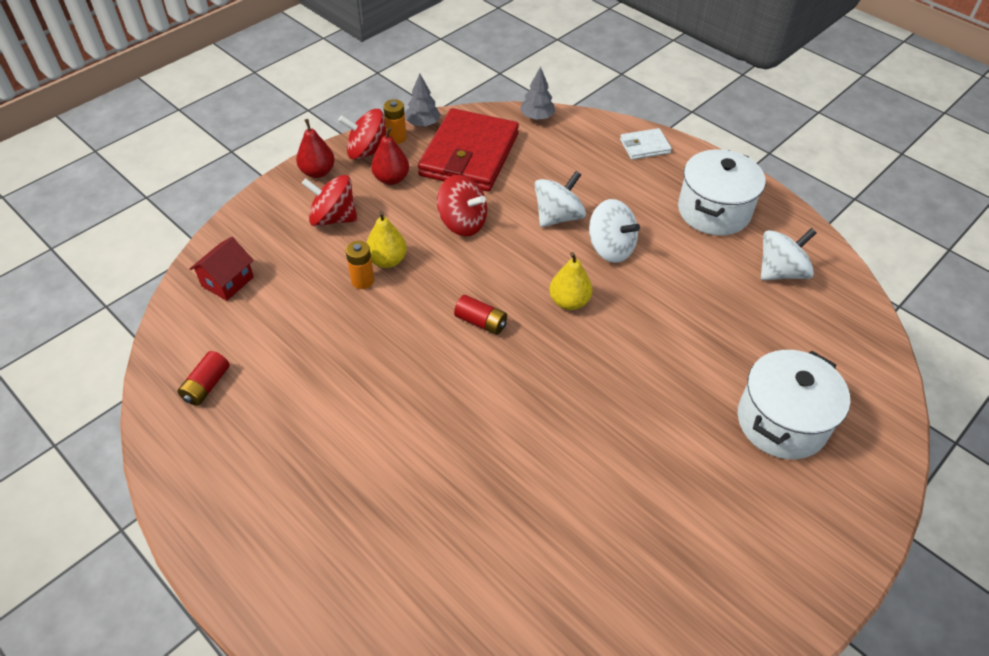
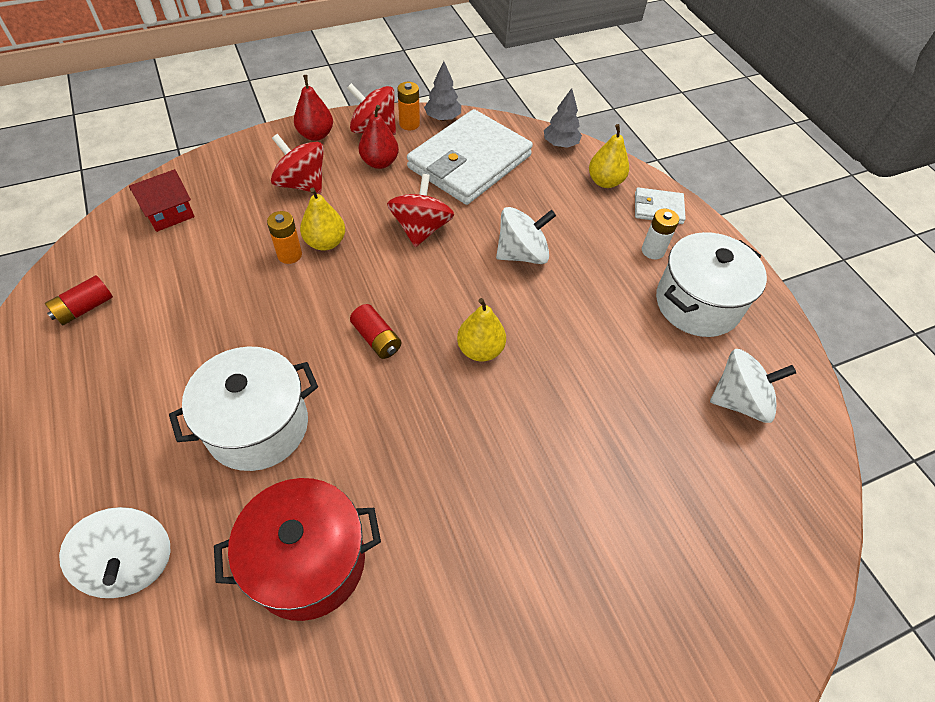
camera: 20 degrees right, 5 degrees up
(462, 223) = (421, 229): red spinning top -> red spinning top turned 135 degrees counterclockwise
(469, 155) = (470, 162): red wallet -> white wallet
(532, 501) = (308, 561): none -> red pot
(591, 137) = (605, 181): none -> yellow pear
(610, 248) = (558, 306): white spinning top -> white spinning top (131, 563)
(659, 181) = (653, 251): none -> white battery
(781, 422) = (643, 585): white pot -> white pot (258, 426)

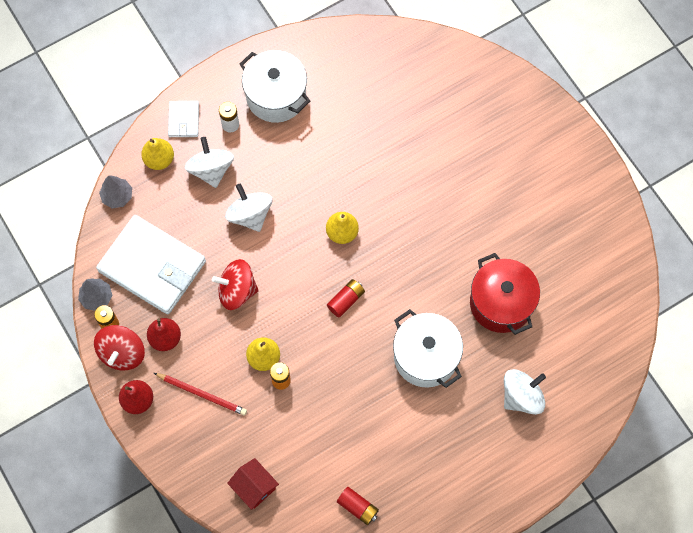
camera: 95 degrees left, 15 degrees up
(301, 184) = (202, 394): red spinning top -> red pencil
(739, 400) = (351, 75): white spinning top -> white spinning top (211, 170)

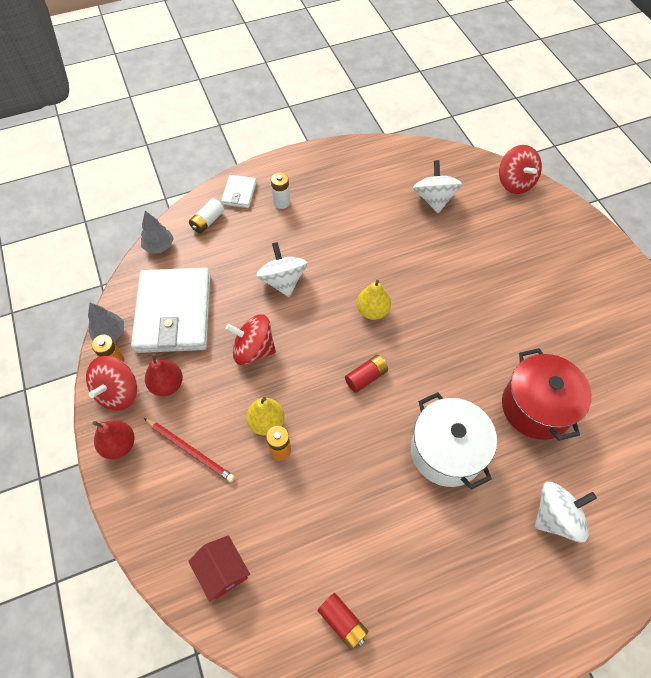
camera: 10 degrees right, 10 degrees down
(152, 266) = (174, 313): white wallet -> white wallet turned 45 degrees clockwise
(159, 159) = (207, 221): yellow pear -> white battery
(211, 170) = (254, 237): white spinning top -> white spinning top (434, 199)
(276, 96) = (329, 186): white pot -> none
(468, 61) = (515, 183): none -> red spinning top

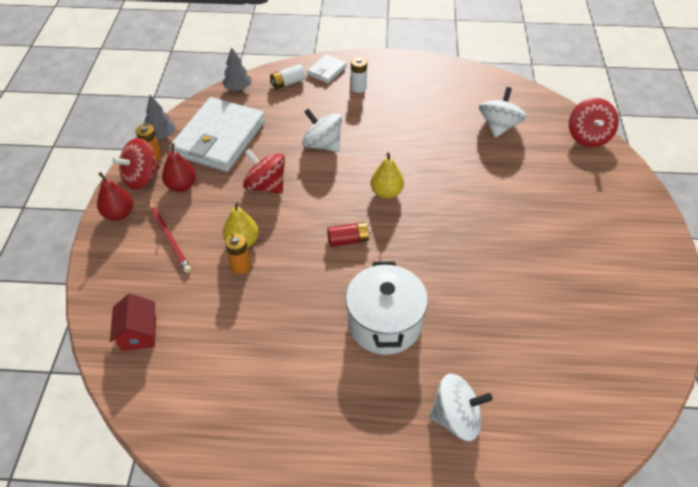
camera: 25 degrees right, 10 degrees down
(283, 281) = (322, 145): white spinning top -> white spinning top turned 60 degrees counterclockwise
(342, 622) = (209, 413): red battery -> none
(536, 407) = (493, 322): red pot -> none

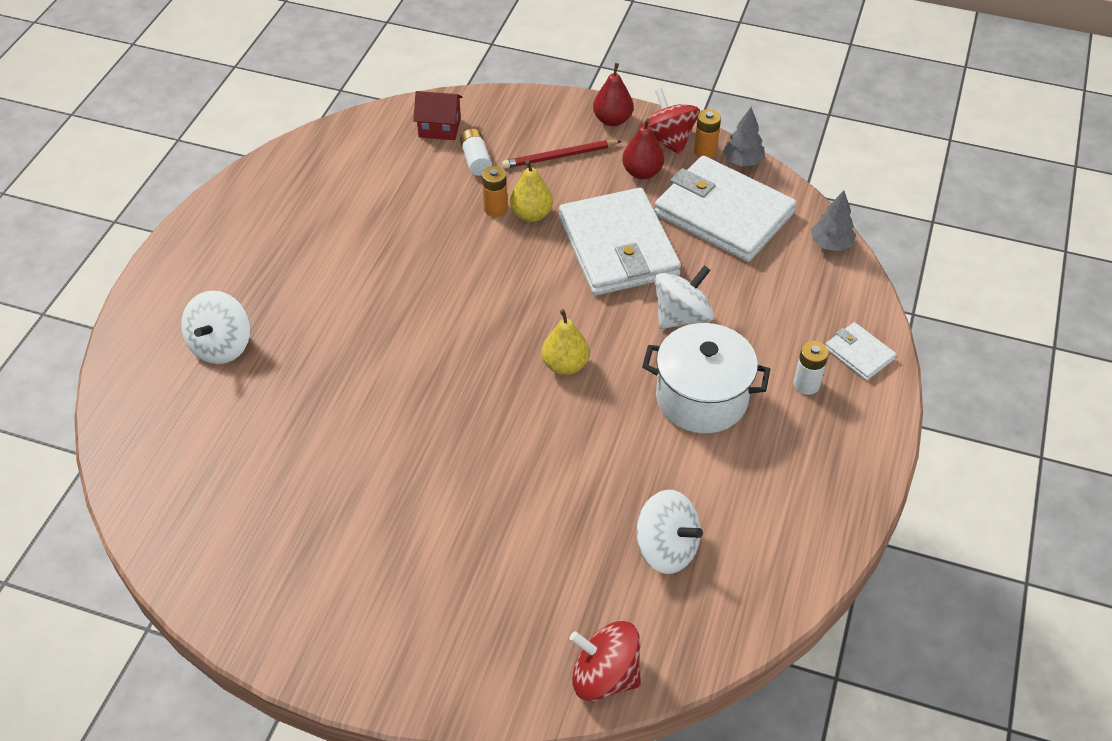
camera: 105 degrees right, 0 degrees up
(266, 185) = (618, 247): red spinning top -> white wallet
(288, 83) = (834, 301): white battery -> white battery (476, 160)
(348, 240) = (497, 309): red battery -> none
(384, 323) = (362, 315): white pot -> white pot (701, 398)

